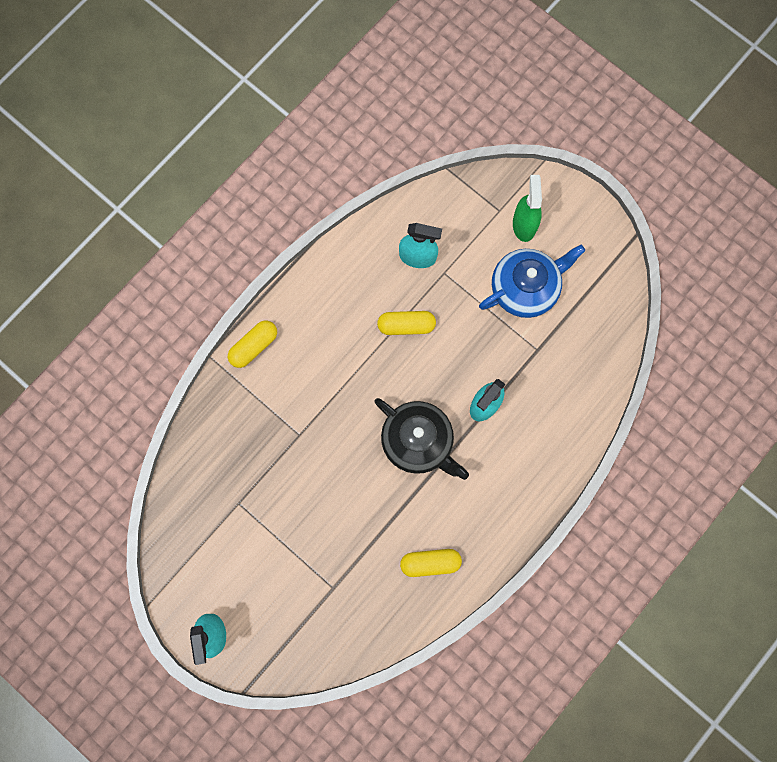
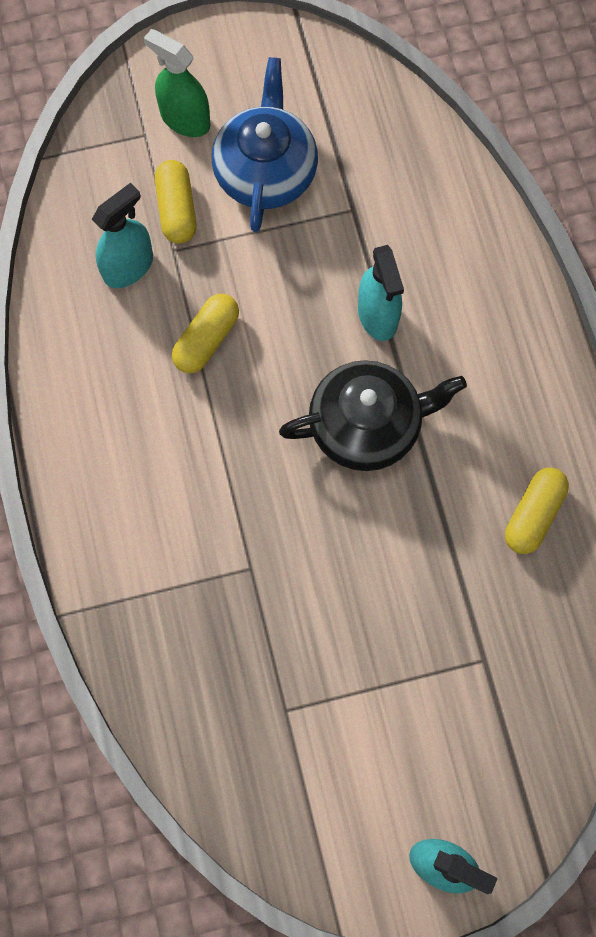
camera: 55 degrees left, 5 degrees down
(254, 346) = (88, 548): yellow capsule -> yellow capsule (177, 209)

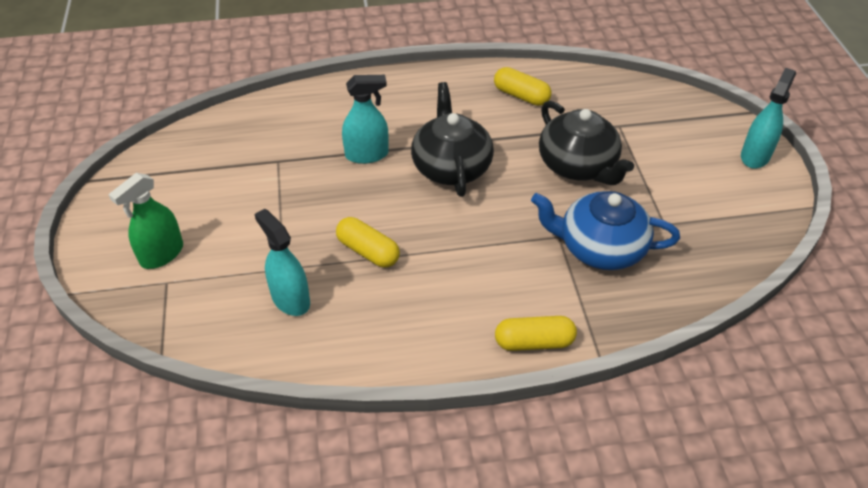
camera: 85 degrees left, 25 degrees down
(177, 209) = (246, 264): yellow capsule -> yellow capsule (534, 342)
(265, 171) = (228, 207): blue teapot -> blue teapot (600, 248)
(388, 597) = (578, 165): none -> black teapot

